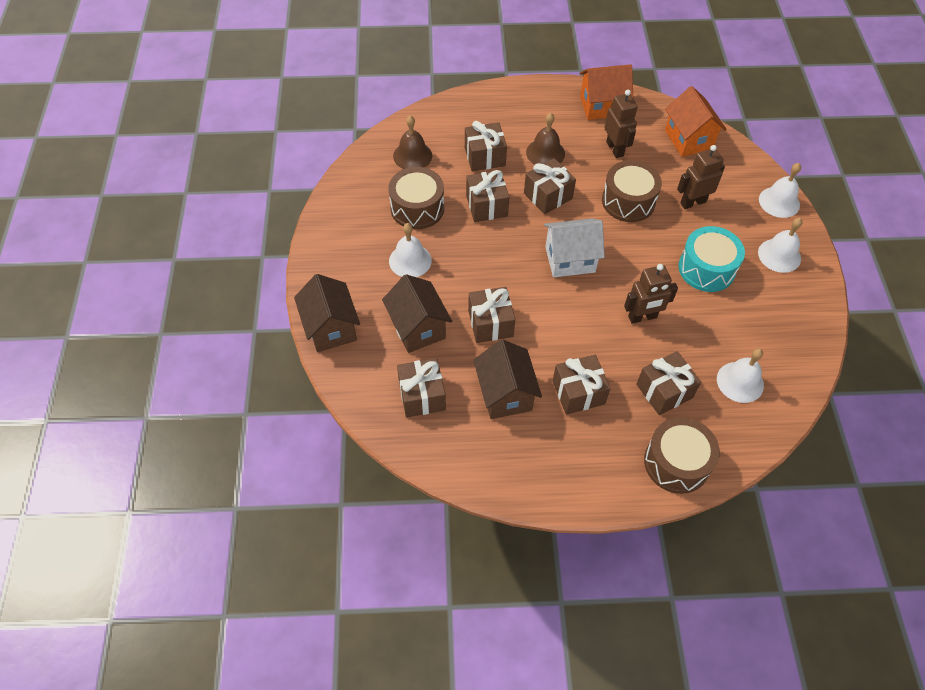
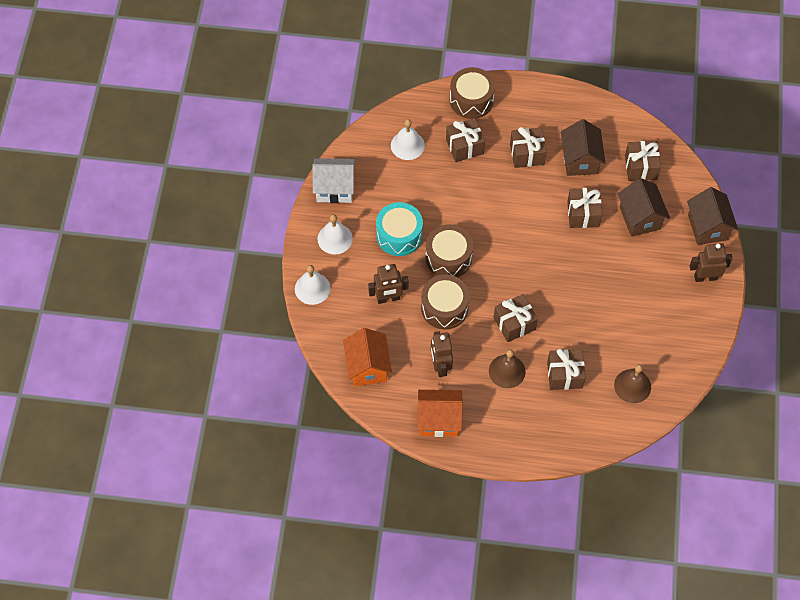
camera: 170 degrees left, 5 degrees up
(410, 260) = (642, 277): white bell -> none
(417, 208) = (632, 327): brown drum -> brown drum (448, 257)
(486, 206) = (570, 321): brown gift -> none
(570, 259) = (509, 259): white house -> white house (334, 189)
(642, 317) = (464, 202): brown robot -> brown robot (705, 277)

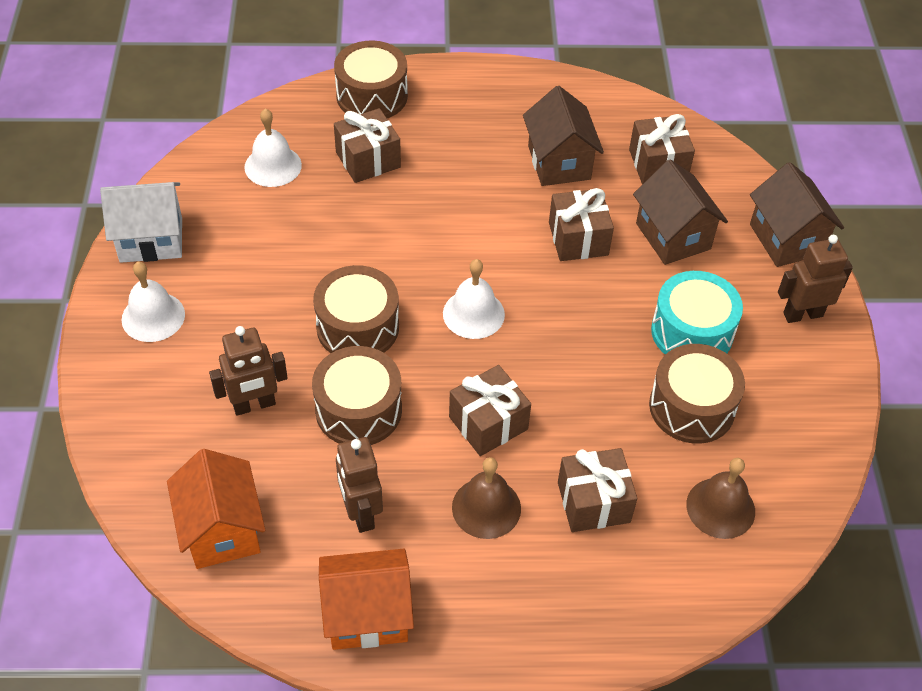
camera: 10 degrees left, 10 degrees down
(312, 288) = (113, 402): white bell -> white bell (473, 314)
(399, 235) = (268, 300): turquoise drum -> turquoise drum (692, 332)
(527, 154) = (471, 161): brown gift -> none
(629, 327) = (692, 407): none -> brown drum

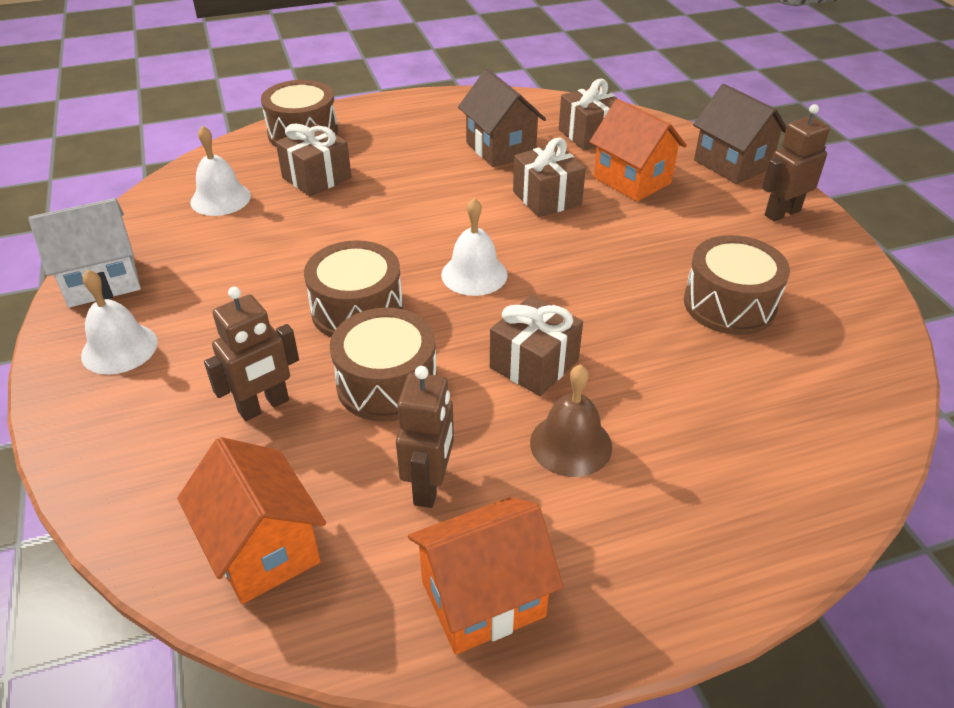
camera: 15 degrees left, 10 degrees down
(360, 513) = (429, 486): brown robot -> brown robot turned 135 degrees counterclockwise
(593, 502) = (682, 410): brown gift -> none
(673, 236) = (632, 180): brown house -> orange house
(692, 332) = (692, 246): turquoise drum -> none
(720, 508) = (812, 383): brown bell -> none

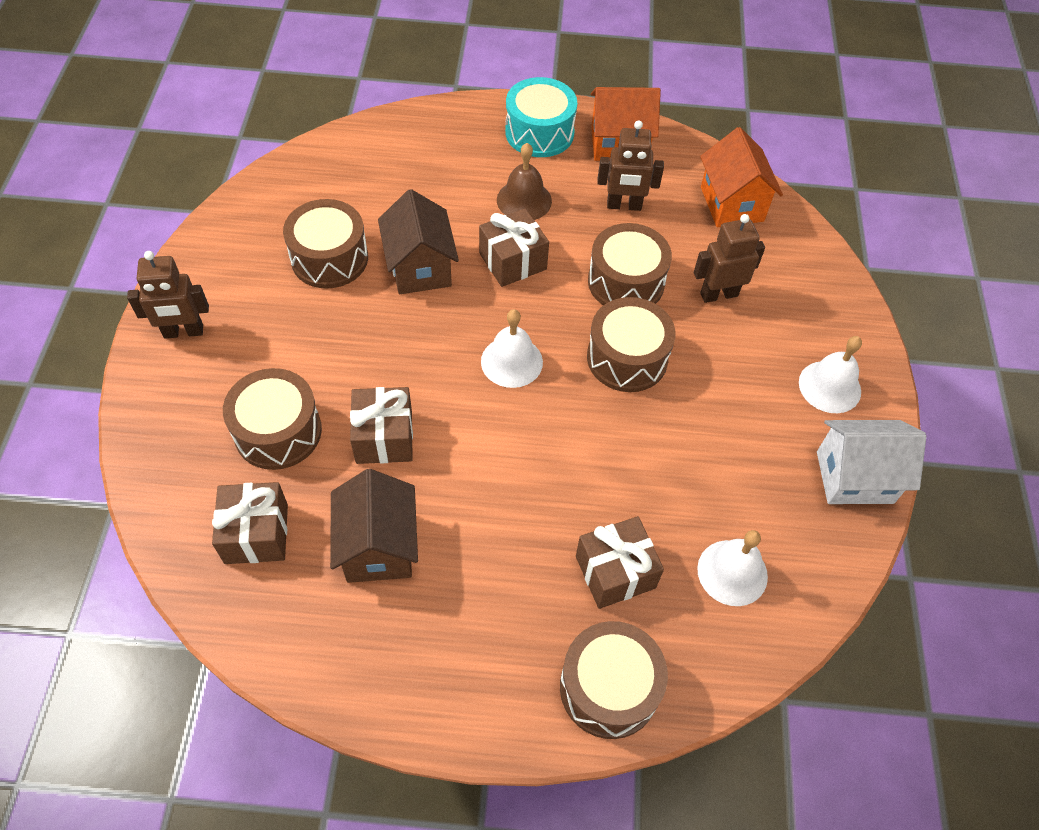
camera: 160 degrees left, 15 degrees up
(429, 486) = (624, 205): brown robot -> brown robot turned 120 degrees counterclockwise
(622, 569) = (539, 132): none -> turquoise drum
(632, 180) = (278, 431): orange house -> brown drum
(732, 164) = (154, 416): brown house -> brown house (420, 268)

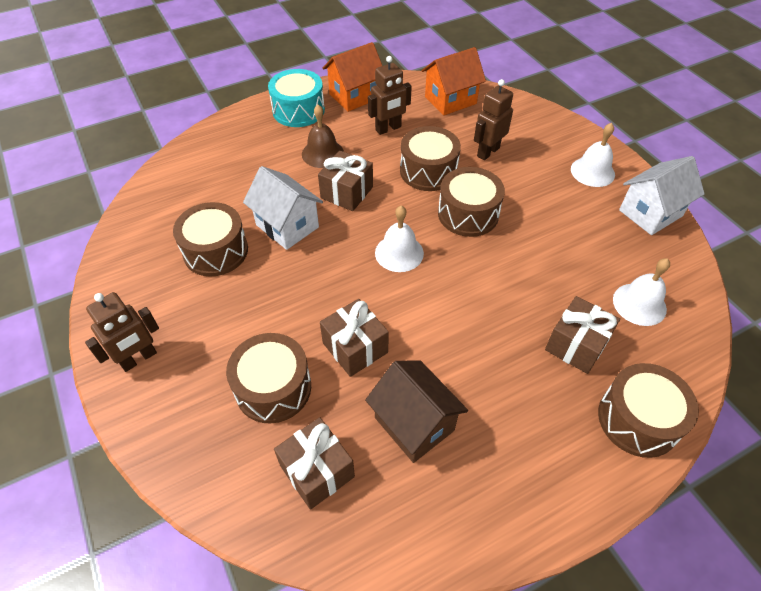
camera: 30 degrees left, 5 degrees down
(420, 268) = (287, 226): brown house -> white house
(732, 204) = (450, 100): orange house -> orange house turned 75 degrees counterclockwise

